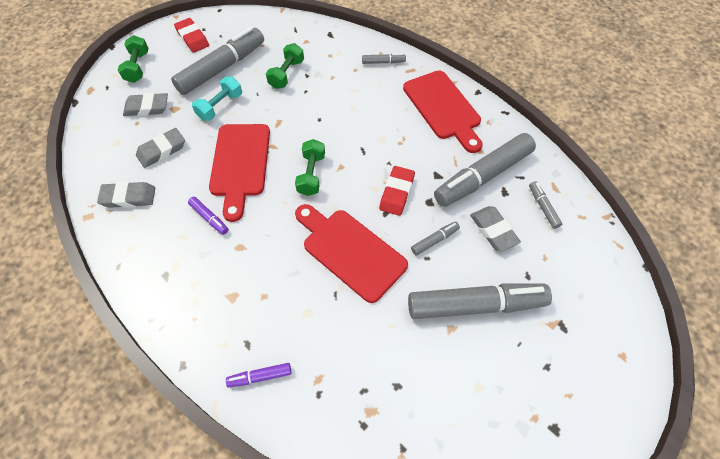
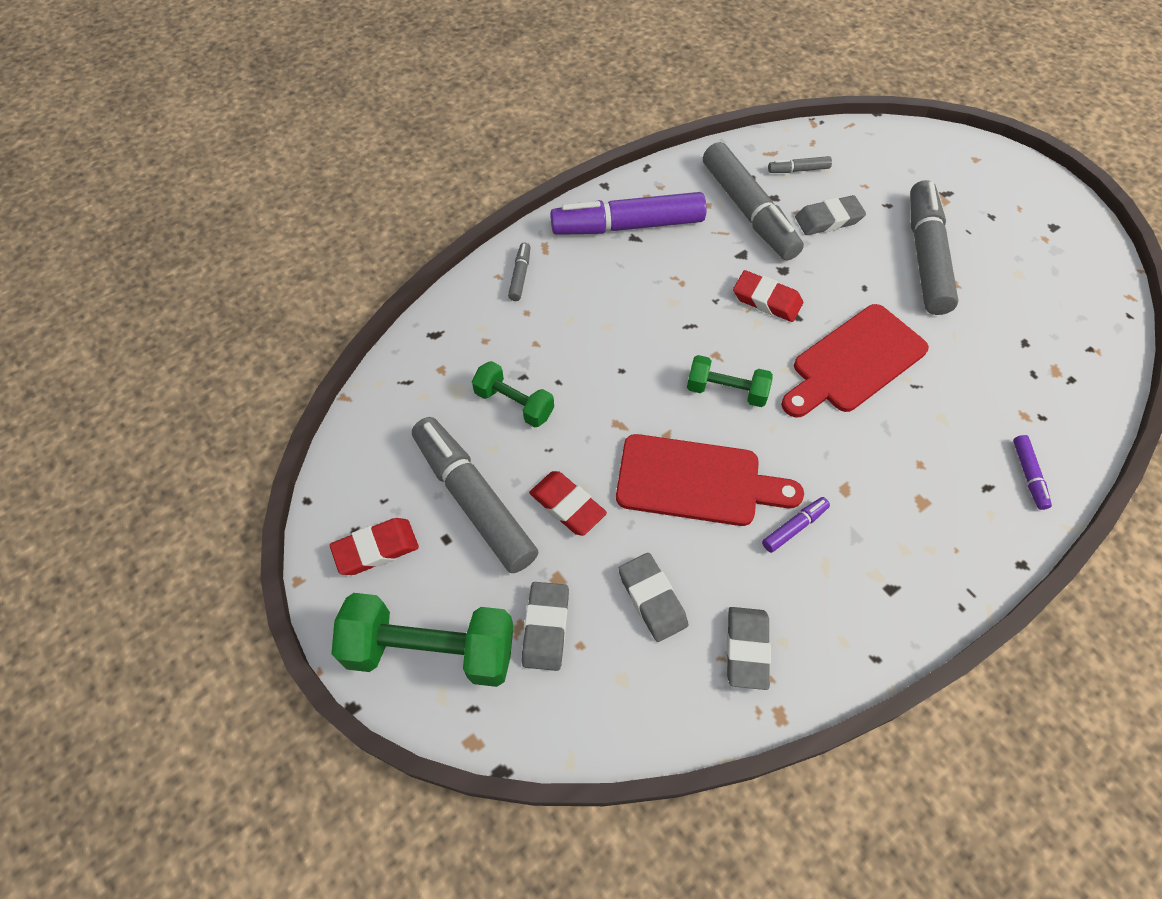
camera: 80 degrees left, 0 degrees up
(138, 67) = (431, 650): green dumbbell -> green dumbbell, size x1.74
(220, 106) = (567, 506): turquoise dumbbell -> red eraser
(434, 240) = (840, 275): grey marker -> none
(443, 108) = (627, 226): red cutting board -> purple marker

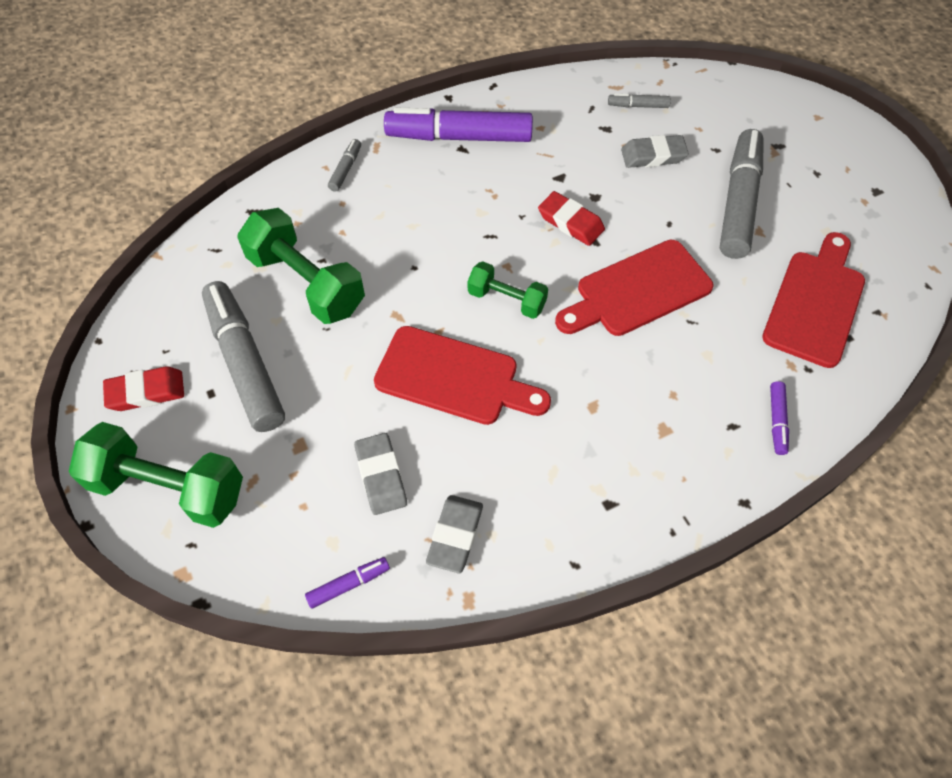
camera: 10 degrees right, 0 degrees up
(514, 403) = (306, 283): green dumbbell -> green dumbbell, size x1.74
(546, 628) = (277, 485): grey eraser -> none
(567, 506) = (328, 381): red eraser -> none
(749, 211) = (578, 138): grey marker -> none
(794, 527) = (533, 433): purple marker -> purple marker (349, 584)
(1029, 349) = (815, 303): none -> red cutting board

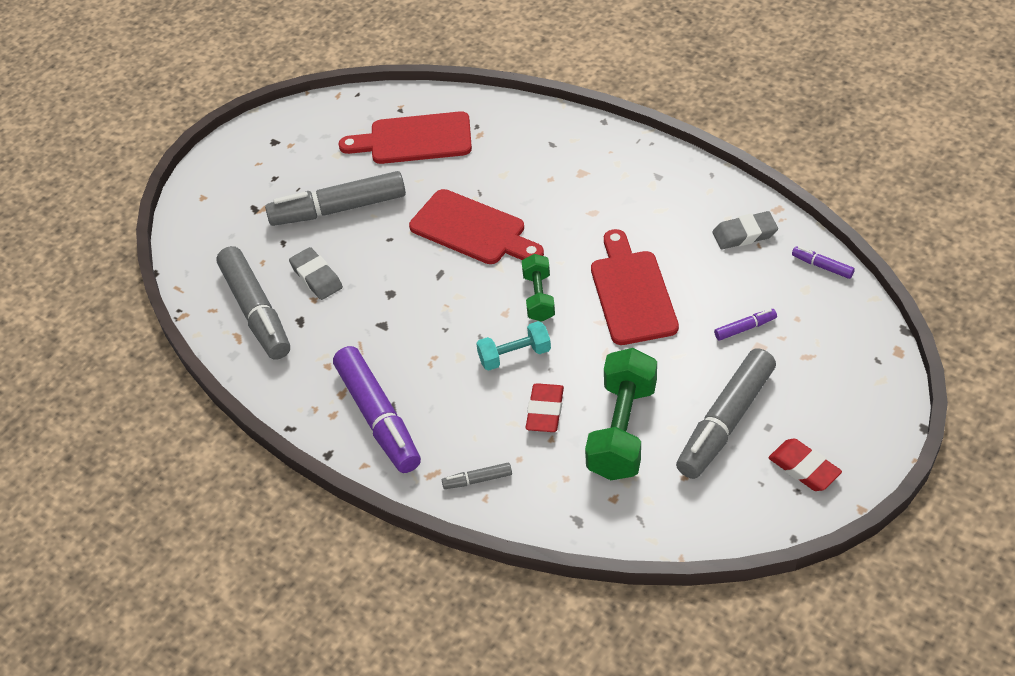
camera: 115 degrees left, 10 degrees down
(169, 487) = (855, 399): green dumbbell -> none
(381, 476) = (739, 290): grey eraser -> none
(451, 249) = (514, 355): none -> turquoise dumbbell
(570, 222) = (430, 296): red eraser -> red eraser (545, 411)
(638, 106) = (256, 311): grey marker -> grey marker, size x2.33
(777, 421) = (531, 127): purple marker -> purple marker (745, 328)

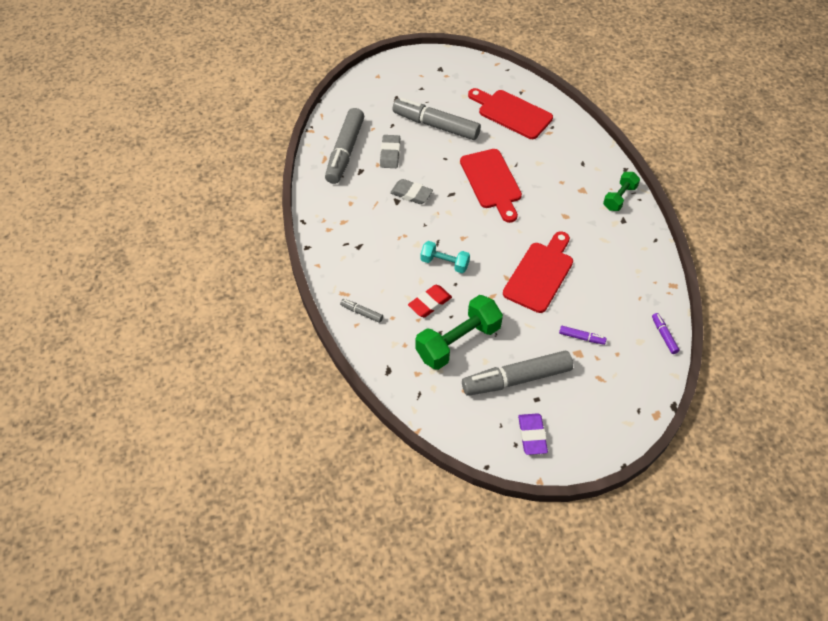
camera: 35 degrees right, 5 degrees up
(378, 418) = (347, 246): purple marker -> none
(538, 297) = (488, 241): green dumbbell -> green dumbbell (619, 198)
(744, 234) = (638, 286): grey eraser -> grey eraser (411, 194)
(804, 468) = (532, 435): red eraser -> purple eraser

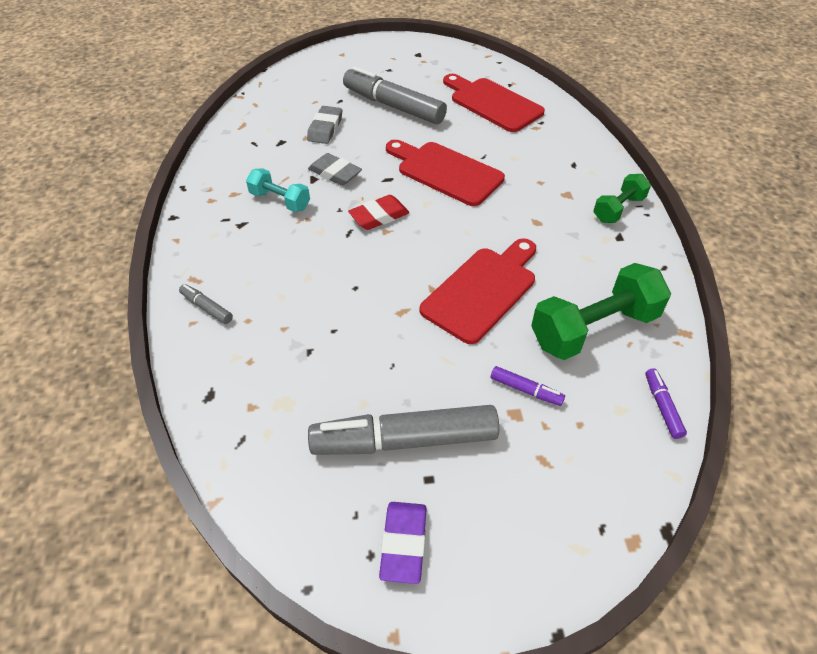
camera: 10 degrees right, 5 degrees down
(345, 152) = (270, 121): grey marker -> none
(430, 303) = (309, 308): red eraser -> red eraser (379, 216)
(444, 263) = (349, 259): turquoise dumbbell -> turquoise dumbbell (280, 201)
(458, 342) = (330, 369): green dumbbell -> green dumbbell (593, 329)
(492, 182) = (445, 172): red cutting board -> red cutting board turned 135 degrees clockwise

